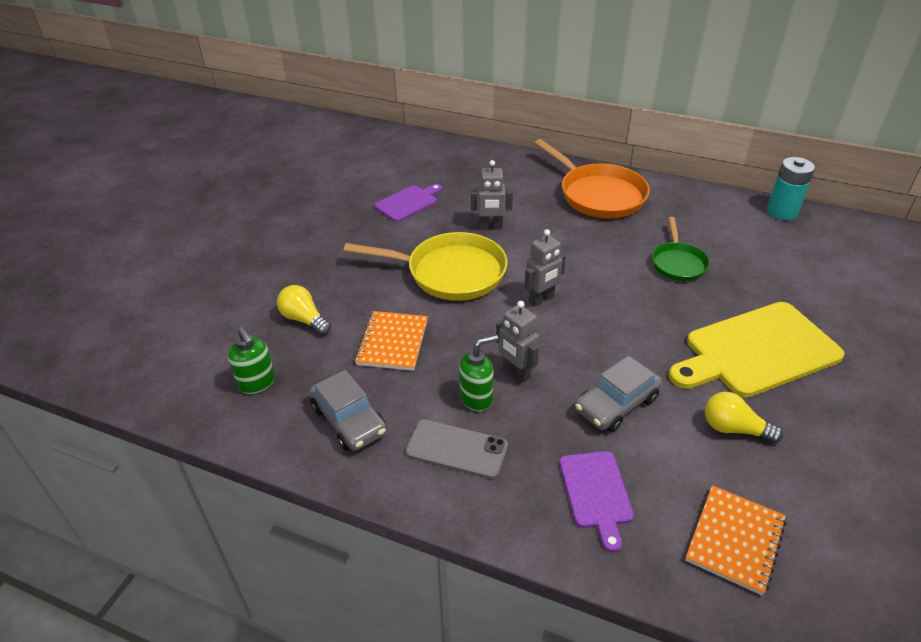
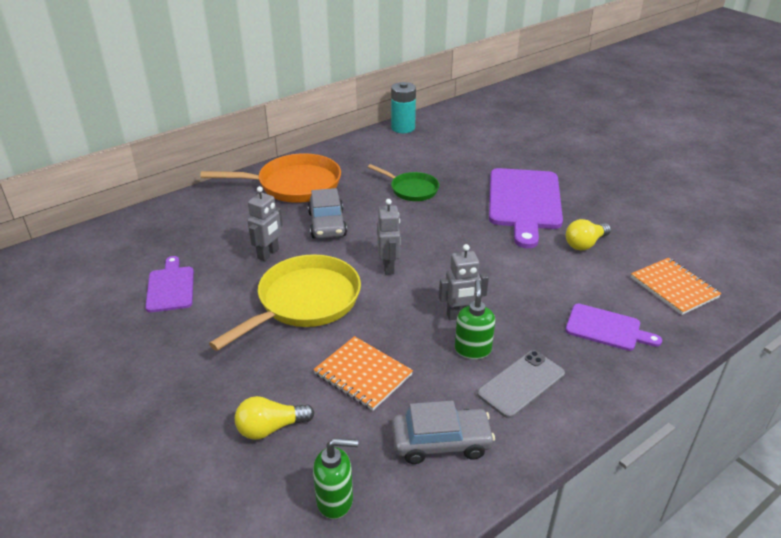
camera: 60 degrees left, 5 degrees down
(616, 404) = (530, 281): grey car -> grey car (327, 224)
(756, 351) = (524, 202): yellow cutting board -> purple cutting board

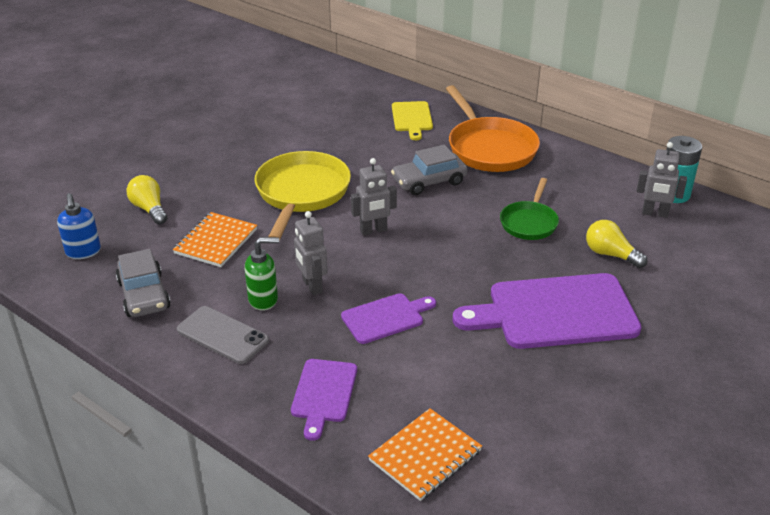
camera: 75 degrees right, 0 degrees up
(170, 287) = (298, 126): purple cutting board -> purple cutting board (386, 318)
(213, 214) = (412, 118): none -> yellow cutting board
(268, 254) = (364, 160): grey robot -> grey robot (655, 213)
(304, 302) = (301, 193): yellow pan -> yellow pan turned 105 degrees counterclockwise
(335, 500) = (83, 252): green soap dispenser -> blue soap dispenser
(585, 244) = (486, 371): yellow light bulb -> yellow light bulb (610, 254)

